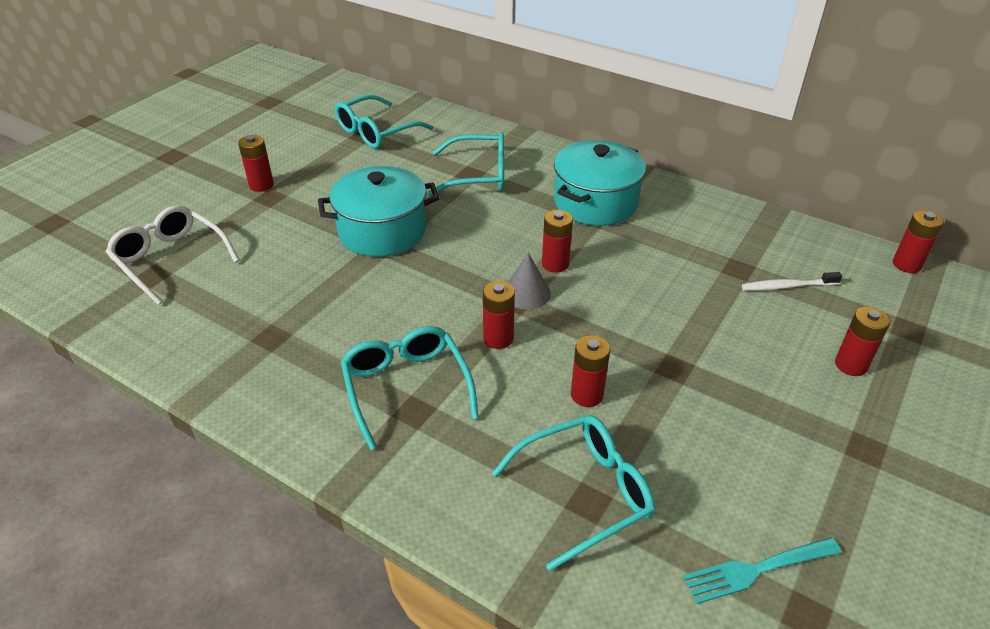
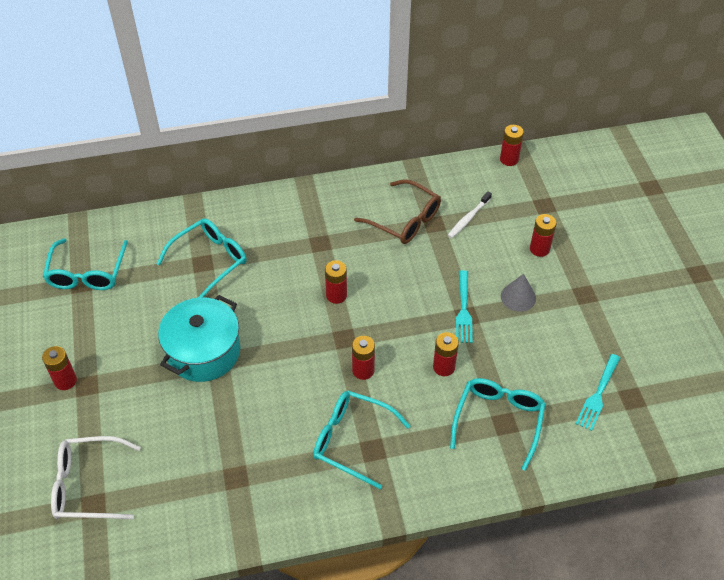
camera: 45 degrees left, 10 degrees up
(526, 293) = (343, 328): grey cone -> grey cone (518, 297)
(595, 203) = (308, 230): turquoise pot -> none
(678, 359) = (463, 309): none -> turquoise fork
(708, 248) = (405, 220): none -> brown glasses

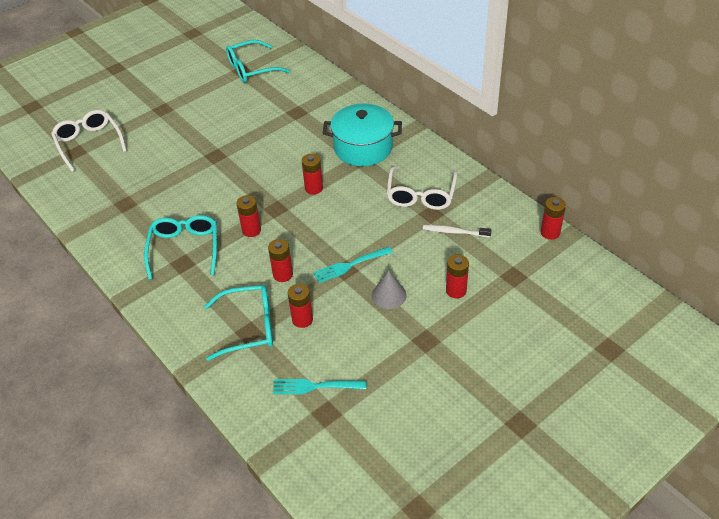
camera: 65 degrees right, 5 degrees down
(65, 381) = (161, 99): red battery -> red battery (302, 319)
(203, 352) = (219, 146): turquoise pot -> turquoise pot (363, 148)
(210, 260) = (301, 114): turquoise glasses -> none
(405, 220) = (421, 195): brown glasses -> white glasses

